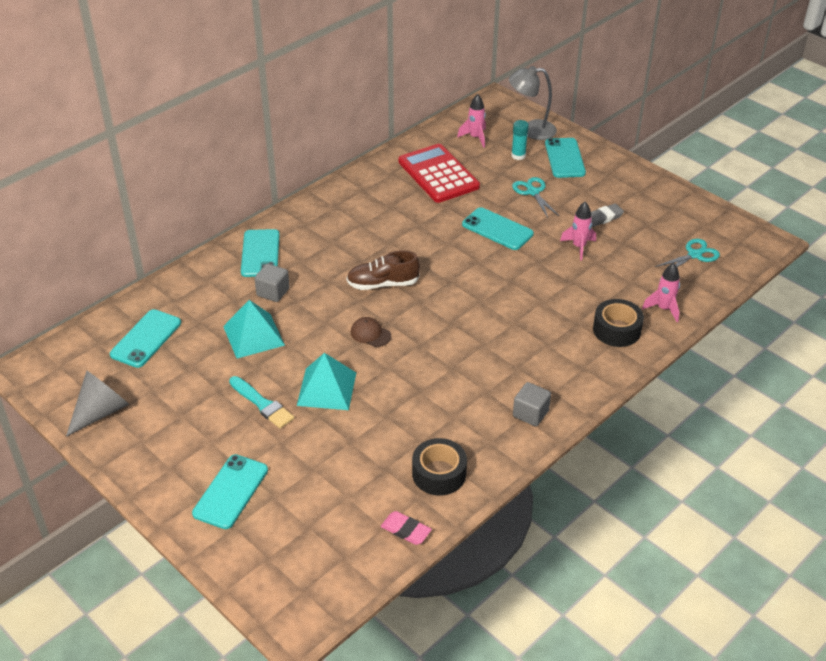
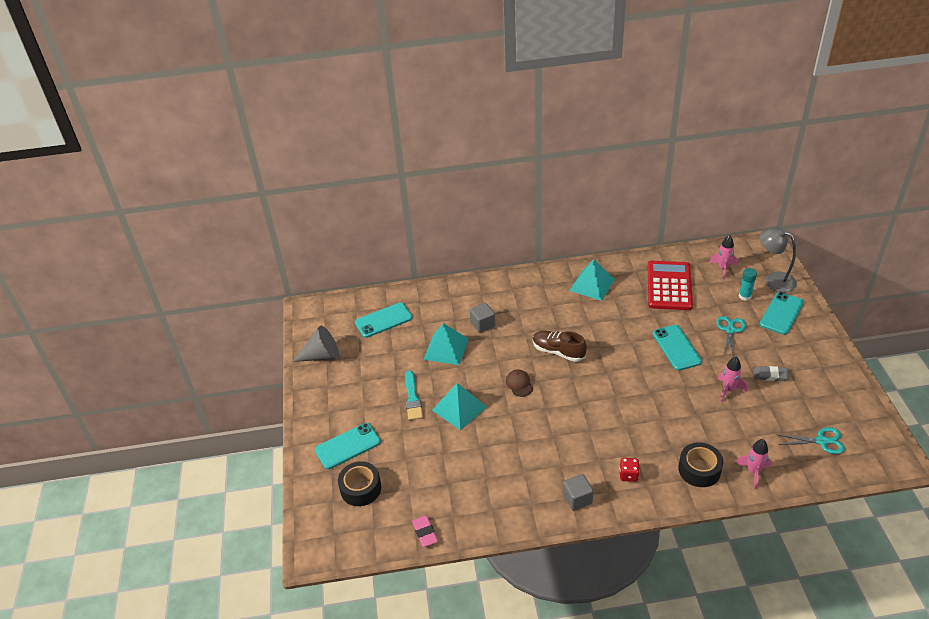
camera: 40 degrees right, 0 degrees up
(260, 253) = (497, 293): turquoise phone -> none
(358, 204) = (592, 285): none -> turquoise pyramid
(439, 474) = (478, 506): black tape -> black tape (360, 488)
(558, 367) = (628, 475): none -> red dice

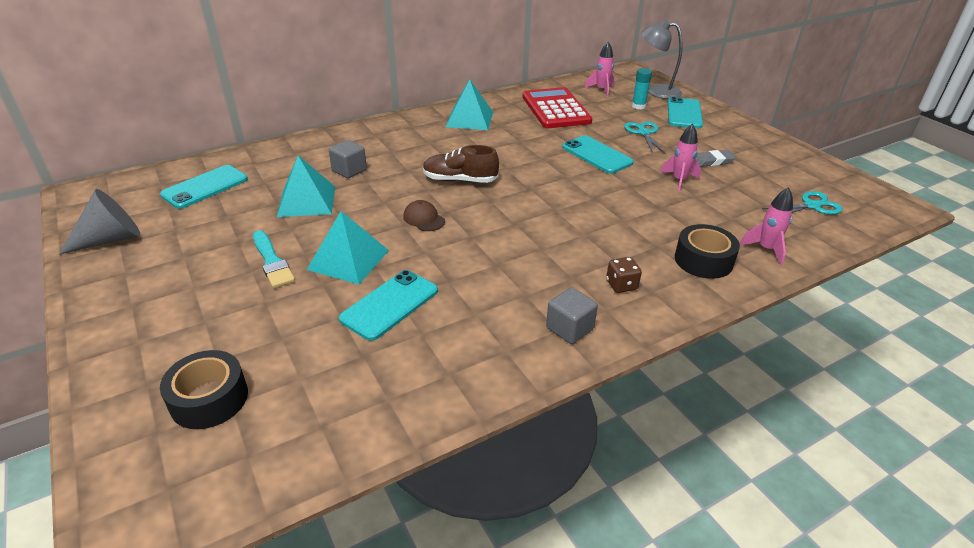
camera: 25 degrees left, 5 degrees down
(348, 446) = (174, 343): turquoise phone -> turquoise phone (390, 305)
(425, 532) = (347, 437): pink eraser -> none
(628, 475) = (621, 285): red dice -> brown dice

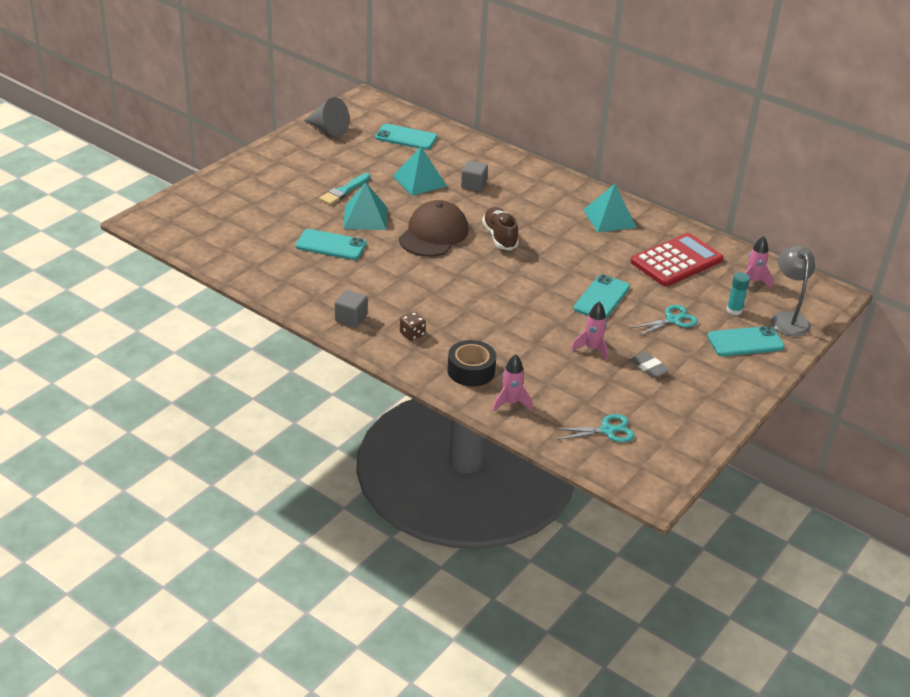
camera: 65 degrees right, 0 degrees up
(209, 399) = (224, 211): black tape -> none
(424, 219) = (433, 234): brown cap -> brown cap, size x2.22
(811, 206) = (607, 430): turquoise scissors -> turquoise scissors turned 60 degrees counterclockwise

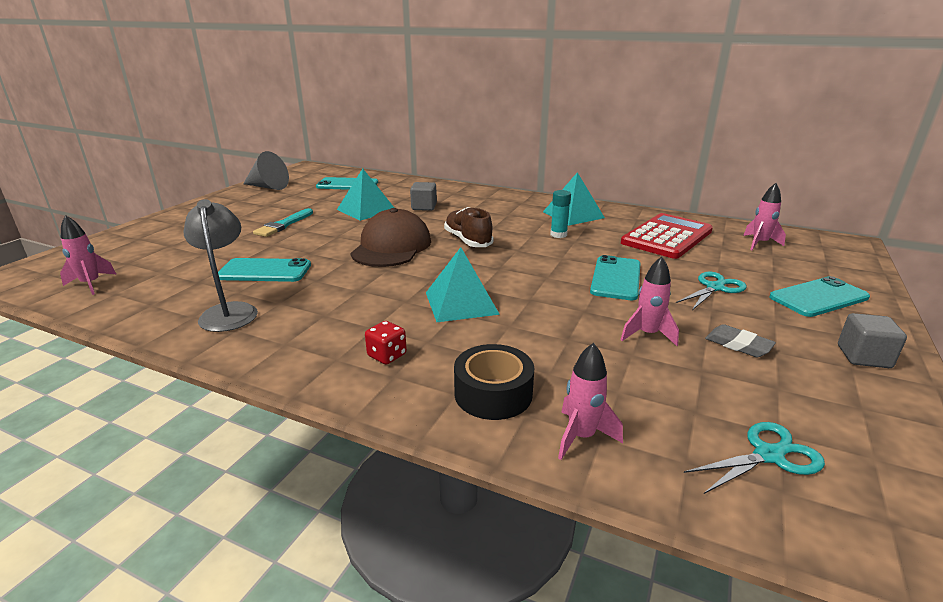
camera: 10 degrees left, 10 degrees down
(205, 238) = (91, 284): none -> pink rocket
(351, 318) = (290, 348): grey cube -> grey cube (863, 357)
(365, 217) = (308, 242): turquoise pyramid -> turquoise pyramid (461, 303)
(412, 334) = (387, 355): brown dice -> red dice
(734, 310) = (770, 269): turquoise glue stick -> turquoise glue stick (558, 235)
(787, 319) = (833, 269): grey lamp -> grey lamp (229, 311)

